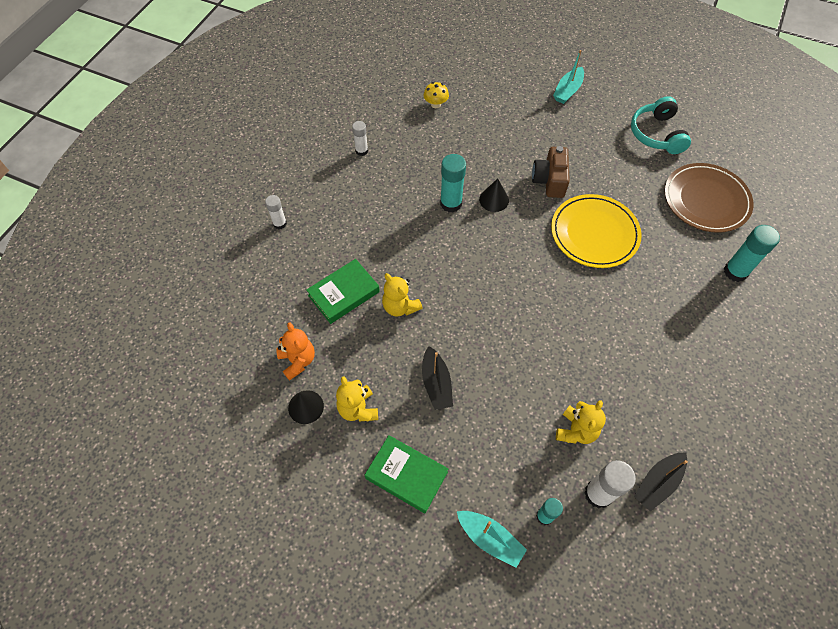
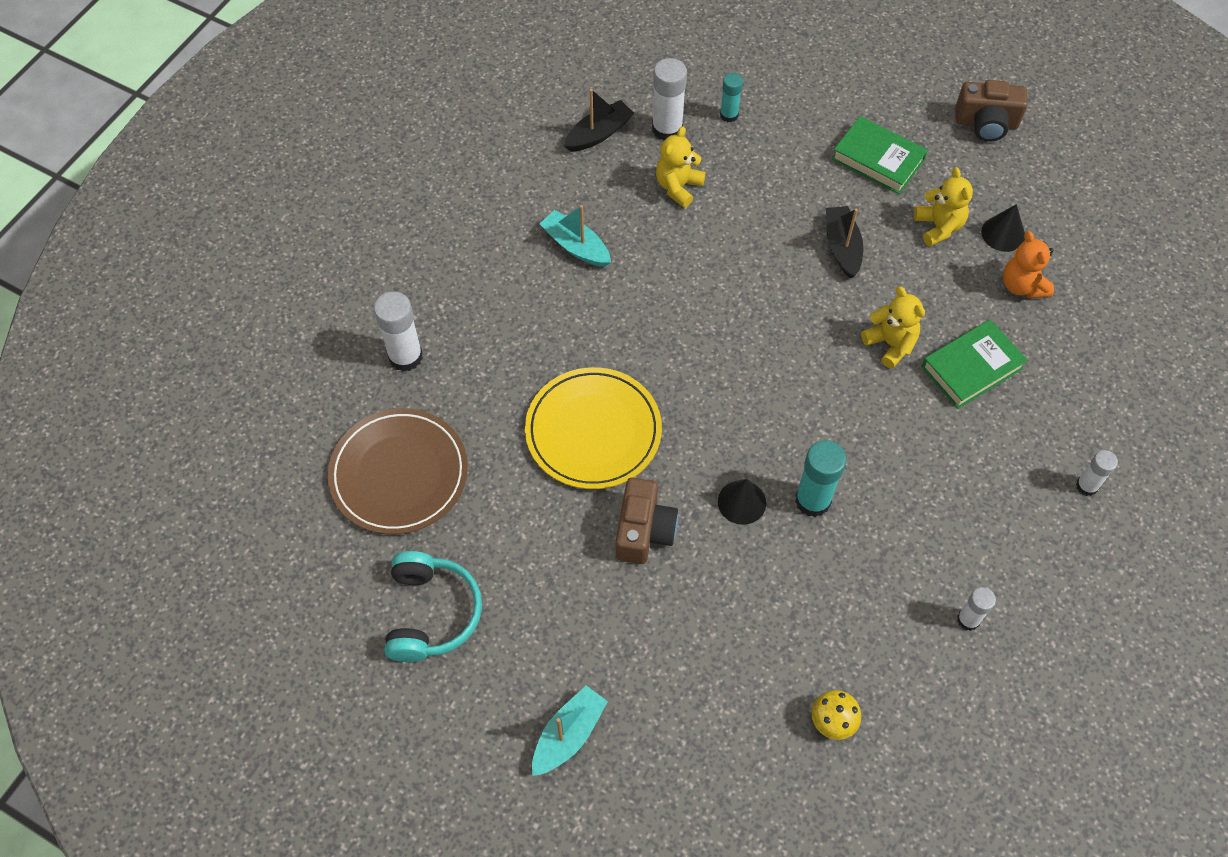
camera: 175 degrees left, 0 degrees up
(304, 528) = (986, 123): none -> brown camera
(490, 539) = (789, 101): turquoise boat -> turquoise boat (576, 246)
(735, 272) = (405, 357): turquoise glue stick -> white glue stick

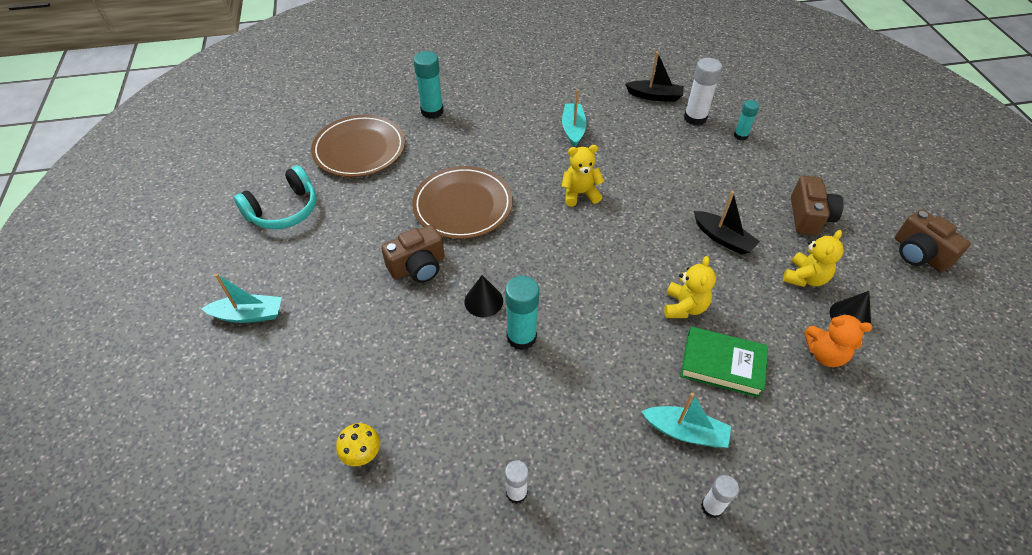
camera: 50 degrees right, 10 degrees down
(405, 357) = (432, 111): white glue stick -> turquoise glue stick
(593, 431) = (463, 205): yellow plate -> brown plate
(678, 187) = (664, 144): yellow teddy bear -> yellow teddy bear (580, 194)
(842, 247) = (723, 238): black boat -> black boat turned 90 degrees clockwise
(878, 159) = (809, 217): green book -> brown camera
(1010, 449) = (685, 432): none -> turquoise boat
(1022, 285) = (825, 354): orange teddy bear -> orange teddy bear turned 105 degrees counterclockwise

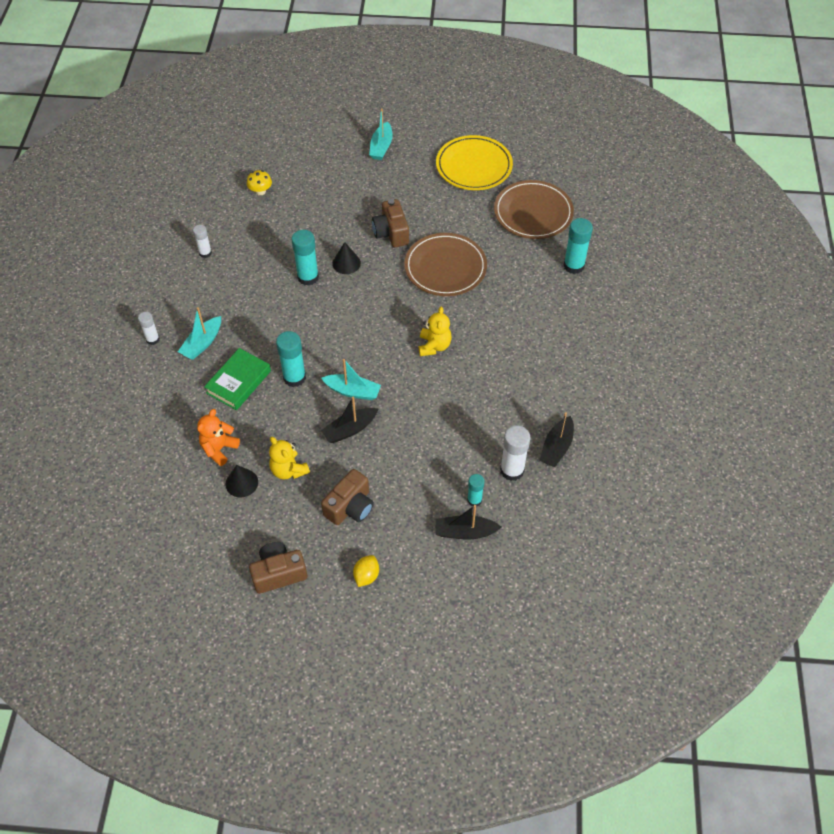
camera: 105 degrees right, 5 degrees up
(284, 210) = (474, 166): turquoise headphones -> yellow plate
(573, 129) = (521, 364): turquoise boat -> turquoise boat (353, 391)
(684, 307) = (294, 377): yellow teddy bear -> turquoise glue stick
(776, 136) = (465, 532): none -> black boat
(809, 217) = (350, 507): brown camera -> brown camera turned 75 degrees counterclockwise
(867, 189) = (366, 576): none -> yellow lemon

